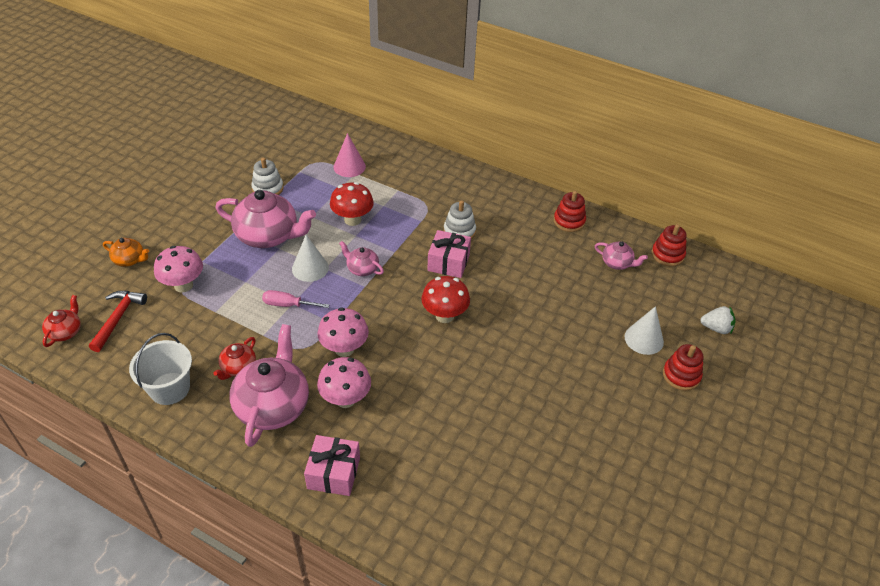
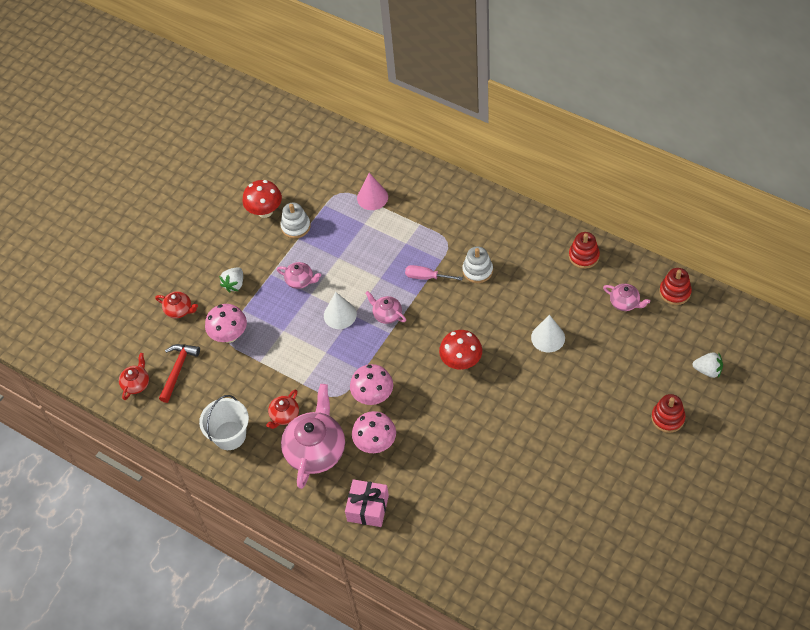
camera: 10 degrees right, 10 degrees up
(130, 260) = (179, 310): orange teapot -> red teapot
(195, 237) = (234, 284): none -> white strawberry
(268, 236) = (300, 280): pink teapot -> pink teapot, size x0.49
(288, 305) = (322, 353): pink screwdriver -> pink screwdriver (426, 277)
(352, 220) = (377, 260): red mushroom -> red mushroom (265, 211)
(448, 262) = (466, 305): pink gift -> none
(644, 339) = (639, 382): white cone -> white cone (548, 337)

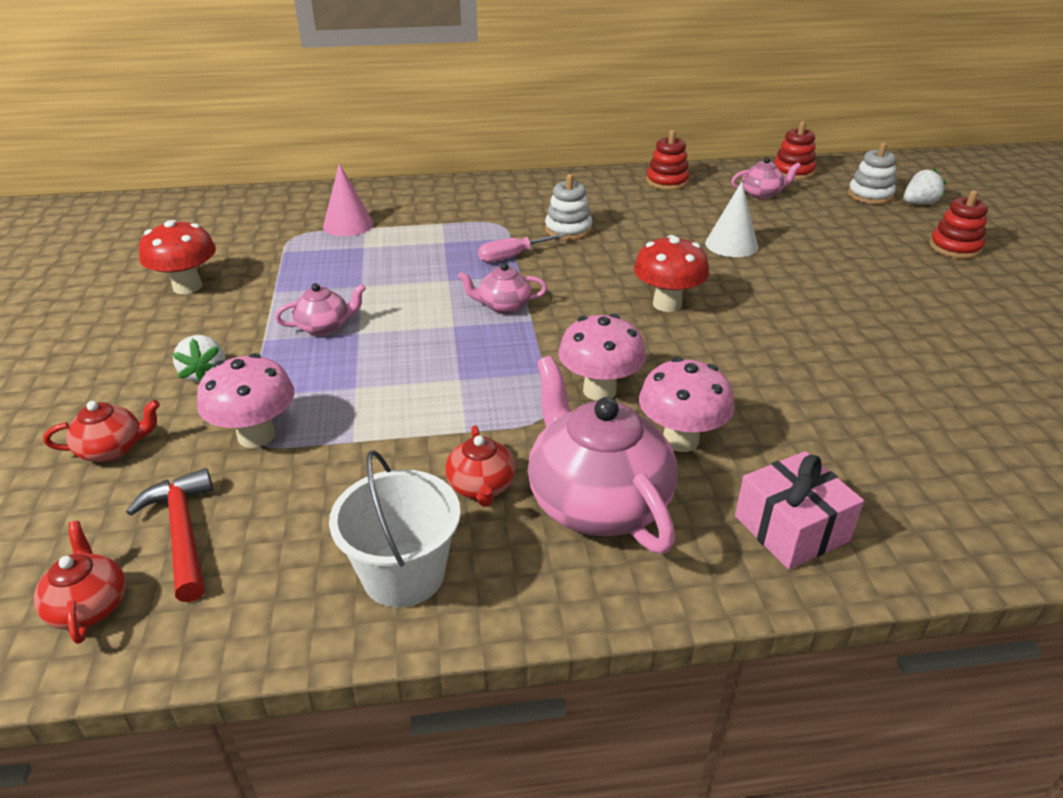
camera: 45 degrees left, 20 degrees down
(296, 226) = (257, 283): white stacking toy -> white stacking toy (870, 195)
(340, 315) = (432, 333): white cone -> none

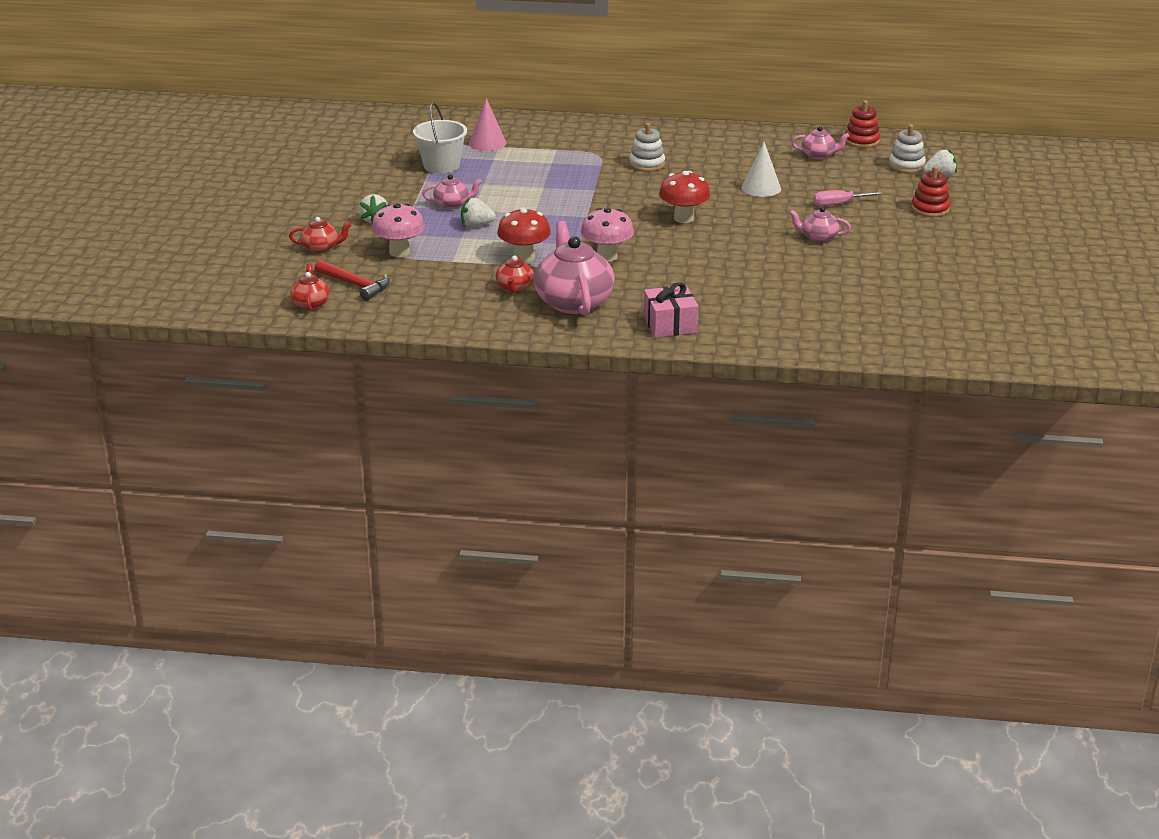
camera: 15 degrees right, 5 degrees down
(182, 533) = (355, 285): red hammer -> red hammer turned 135 degrees clockwise
(187, 287) = (369, 171): red mushroom -> red mushroom (524, 257)
(372, 360) = (476, 225): none -> white strawberry
(403, 574) = (461, 313): white bucket -> white bucket (441, 165)
(503, 306) = (572, 206): pink teapot -> pink teapot (818, 237)
(511, 256) = (595, 177): pink screwdriver -> pink screwdriver (838, 204)
(667, 181) = (749, 138): red stacking toy -> none
(680, 440) = (638, 284): pink mushroom -> none

